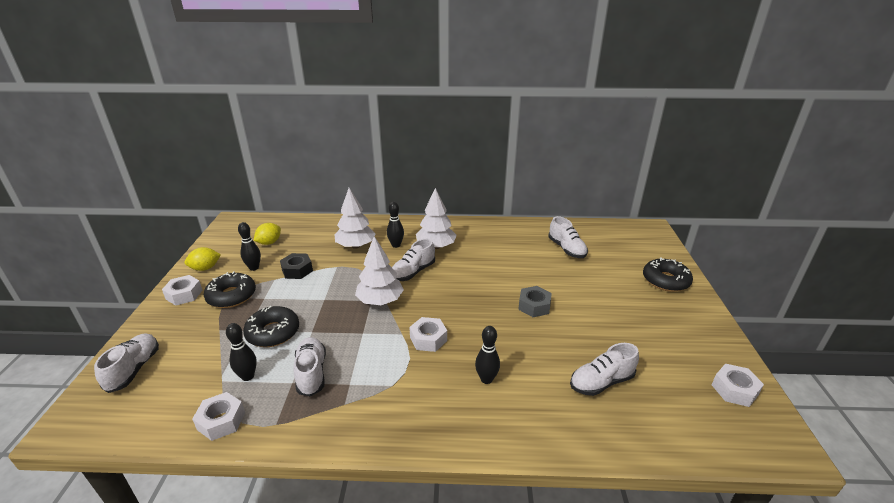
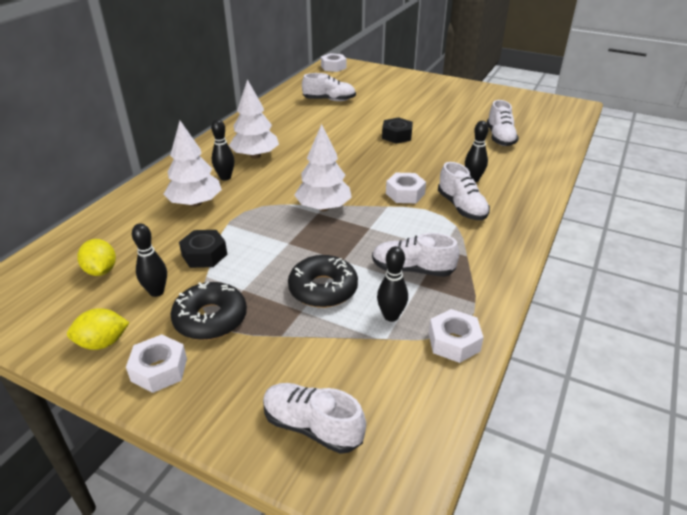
camera: 65 degrees left, 5 degrees up
(205, 268) = (103, 343): yellow lemon -> yellow lemon turned 75 degrees clockwise
(413, 272) = (290, 178): white shoe -> white shoe (461, 207)
(534, 306) = (397, 136): grey nut -> black nut
(665, 280) = (406, 81): black donut -> none
(734, 390) = (528, 101): white nut -> white nut (333, 67)

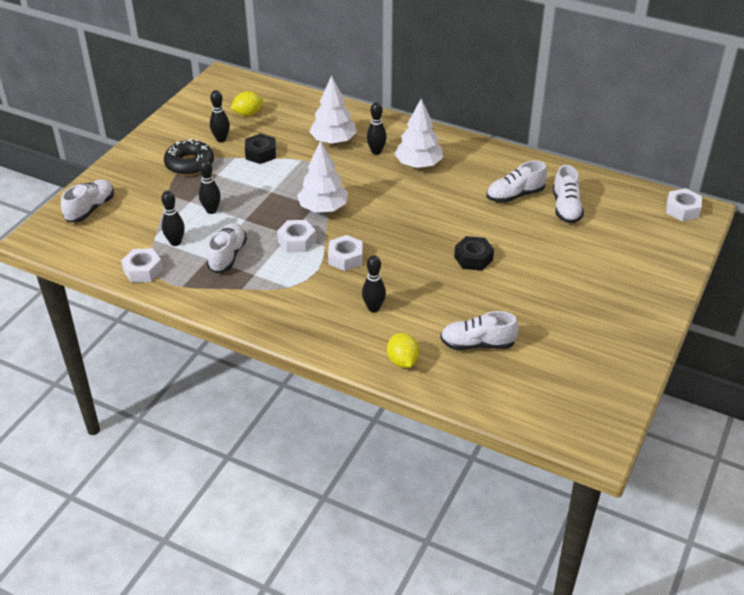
camera: 90 degrees right, 5 degrees up
(103, 343) = (176, 127): yellow lemon -> yellow lemon (402, 361)
(159, 369) = (149, 151): white nut -> white nut (297, 241)
(323, 289) = (211, 210): black donut -> black bowling pin
(461, 207) = (319, 293): white shoe -> white shoe (515, 195)

